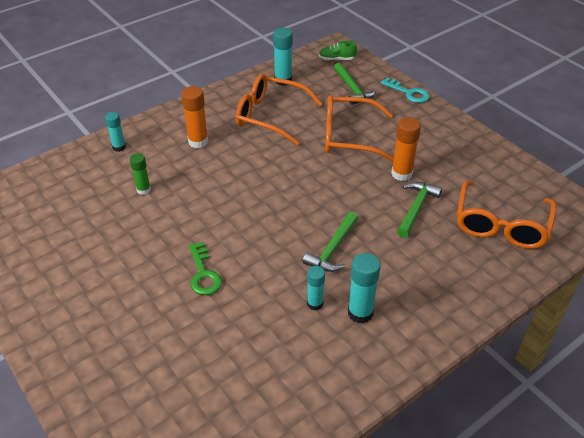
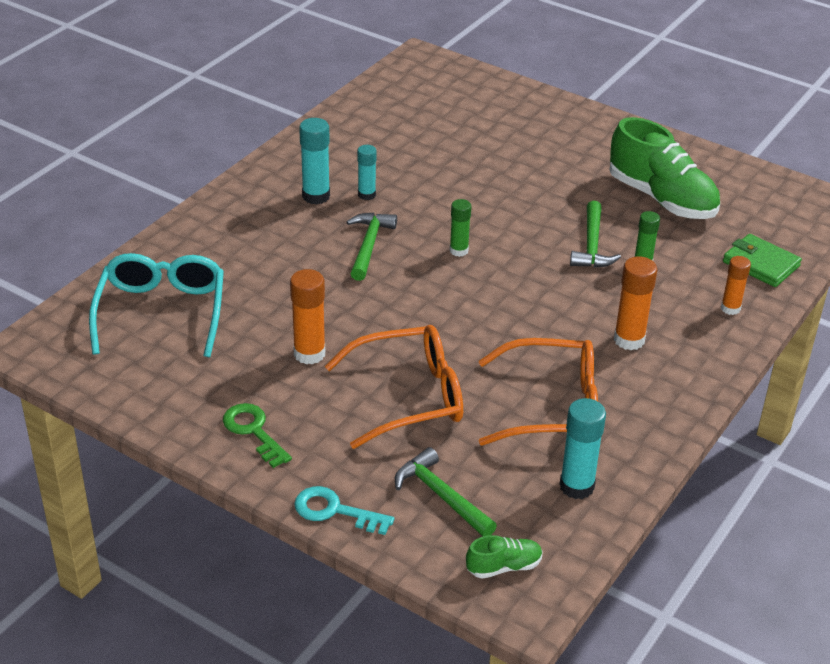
camera: 160 degrees right, 5 degrees down
(67, 172) = (761, 264): none -> green wallet
(78, 241) = (661, 198): none -> green shoe
(119, 147) = (730, 308): turquoise glue stick -> orange glue stick
(203, 274) = (500, 197): green key -> green key (253, 431)
(266, 229) = (459, 251): none -> green glue stick
(416, 208) = (278, 311): green hammer -> green hammer (592, 245)
(501, 225) = (161, 312): orange glasses -> turquoise glasses

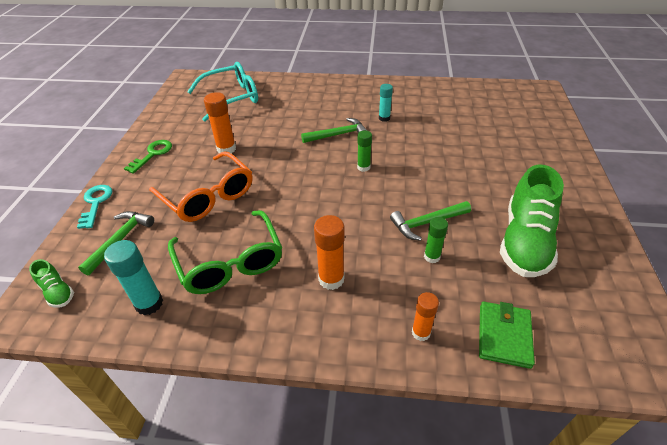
camera: 65 degrees right, 5 degrees up
(316, 196) = (365, 104): turquoise glue stick -> none
(552, 407) = (230, 262): orange glasses -> green glasses

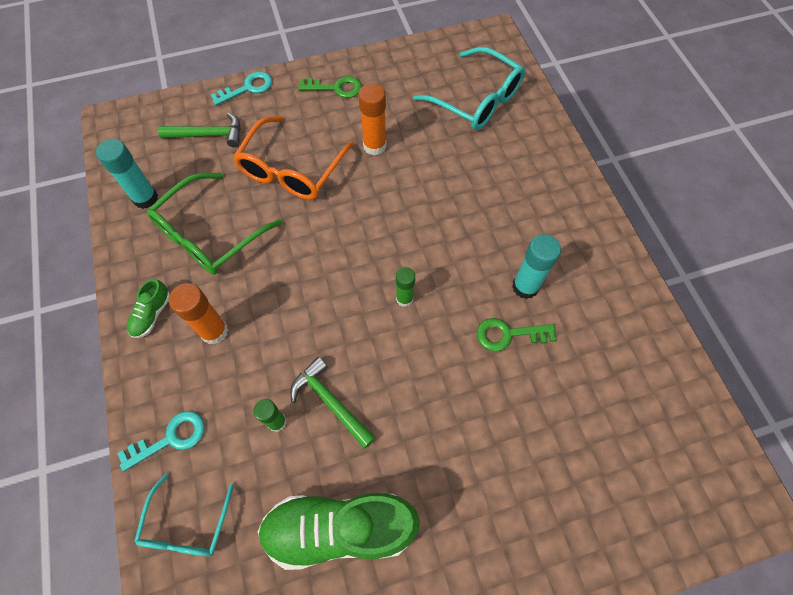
camera: 65 degrees right, 20 degrees up
(57, 292) = (140, 129): green shoe -> green shoe (152, 314)
(338, 135) = (458, 245): green hammer -> none
(384, 118) = (525, 287): turquoise glue stick -> turquoise glue stick, size x1.54
(413, 133) = (508, 334): none -> green key
(421, 332) = (170, 438): orange glue stick -> turquoise key
(504, 336) = (187, 525): green wallet -> turquoise glasses

